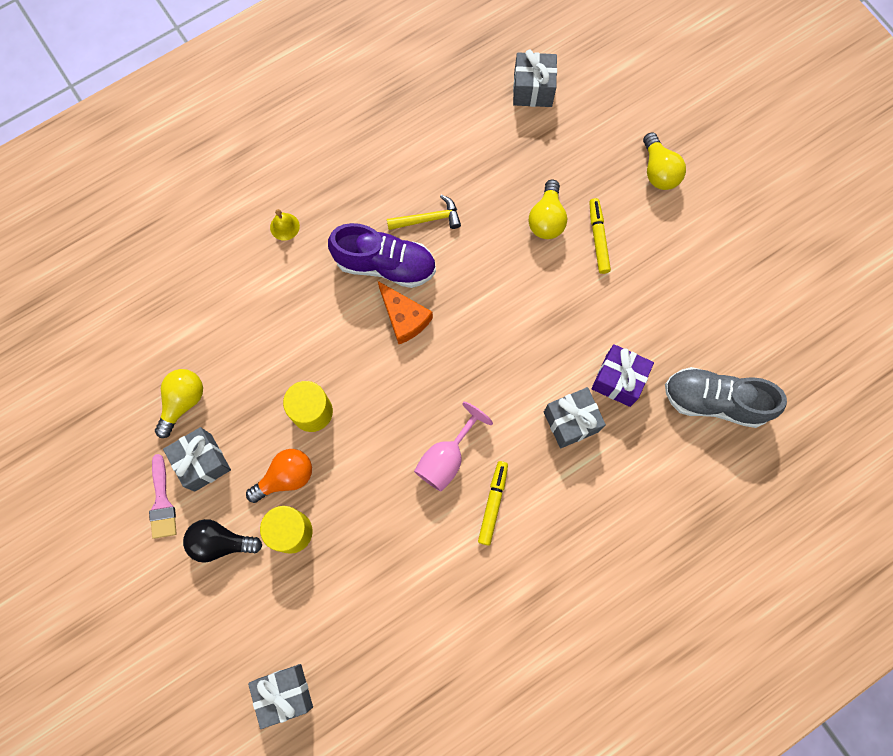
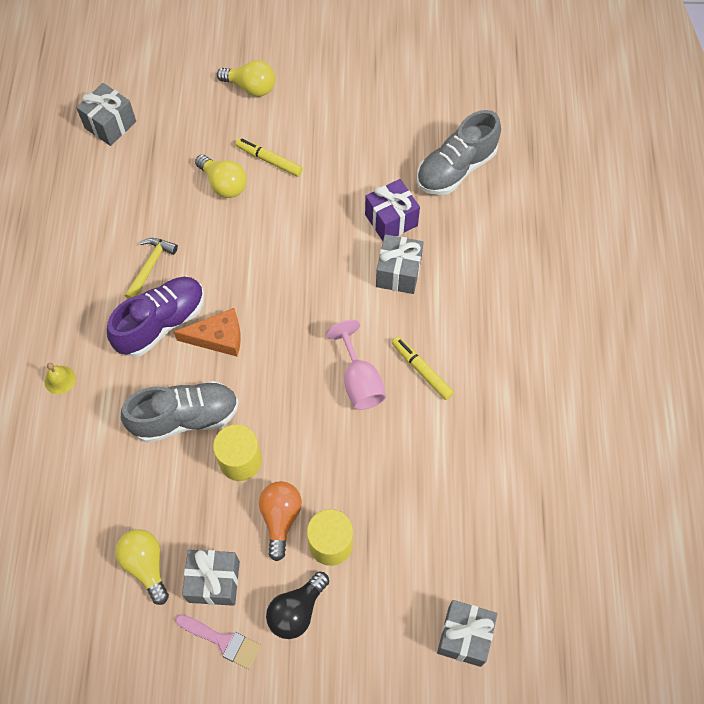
camera: 55 degrees left, 10 degrees down
(319, 343) = (185, 417): none -> grey shoe

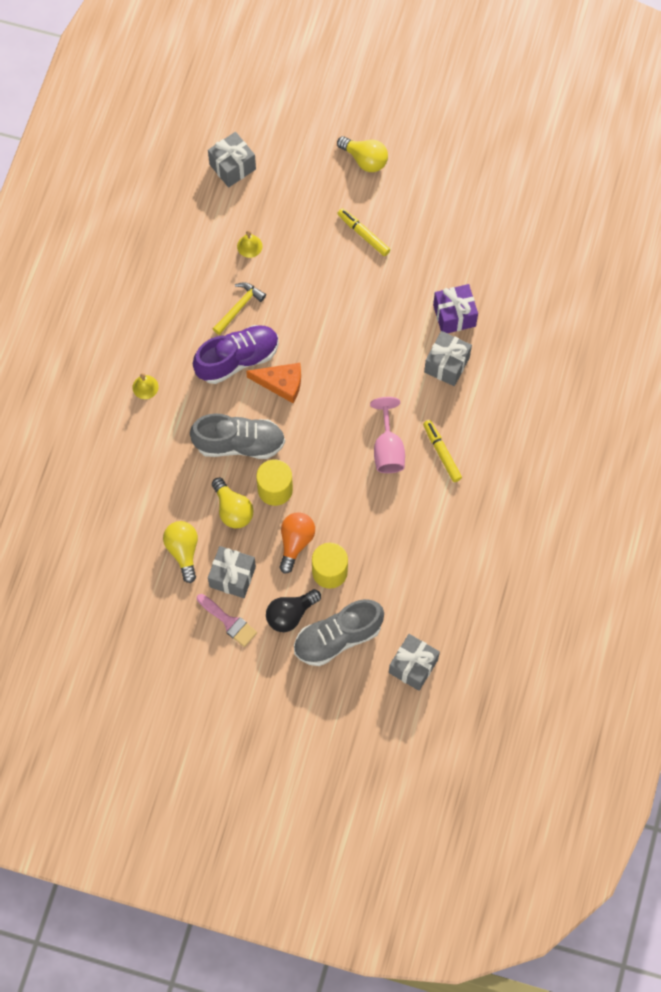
camera: 15 degrees right, 5 degrees up
(147, 200) = (249, 246): none -> yellow bell
(224, 184) = (318, 247): yellow light bulb -> yellow light bulb (232, 509)
(456, 169) = (525, 282): grey shoe -> grey shoe (337, 638)

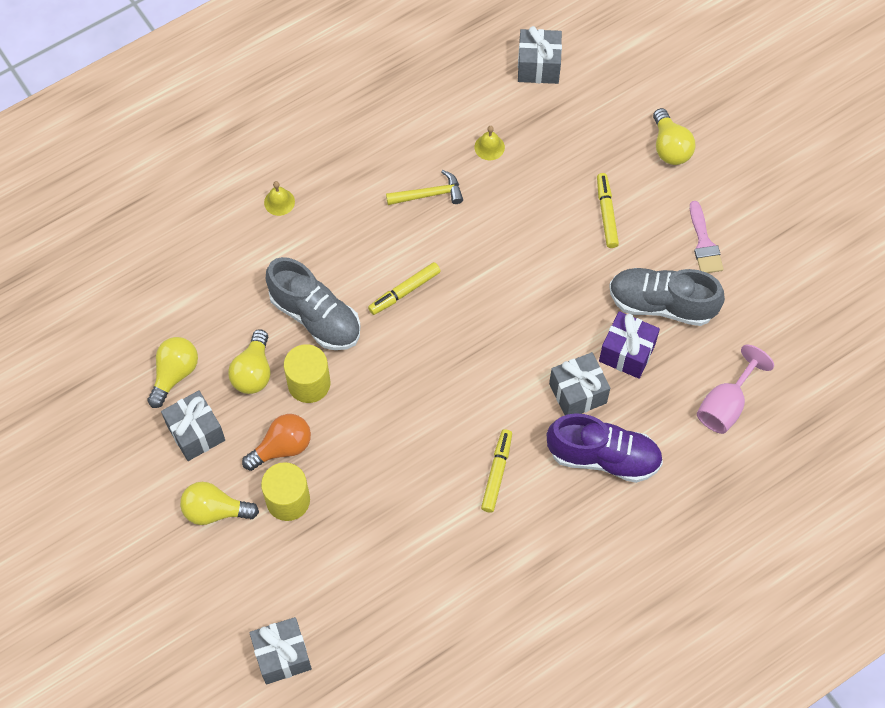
camera: 40 degrees right, 5 degrees down
(229, 622) = (154, 472): pink brush -> pink brush (704, 243)
(237, 359) = (384, 239): purple shoe -> purple shoe (603, 457)
(281, 383) = (404, 291): orange cheese -> yellow marker
(290, 614) = (215, 511): black light bulb -> yellow light bulb
(337, 638) = (237, 569): grey shoe -> grey shoe (661, 304)
(388, 449) = (448, 429): pink goblet -> pink goblet (725, 405)

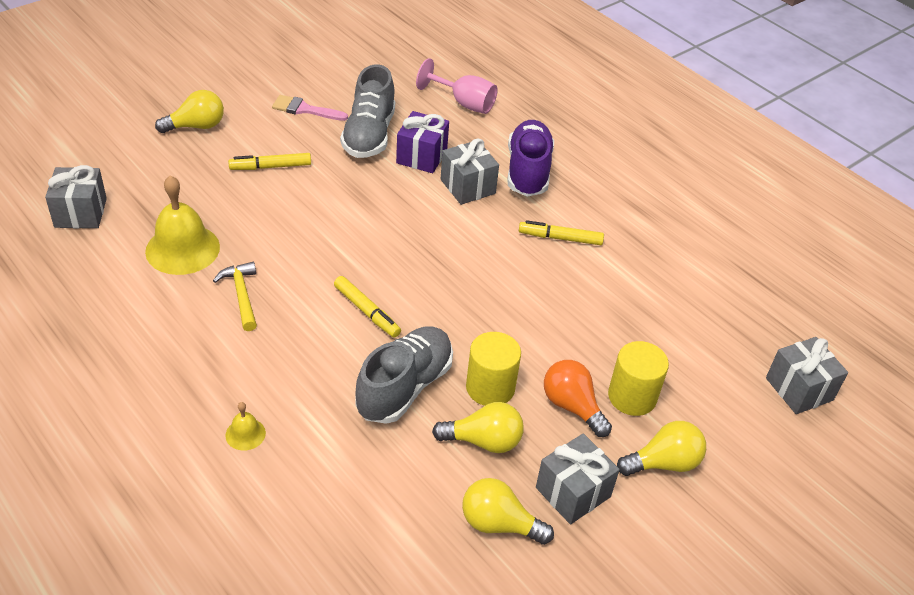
camera: 100 degrees left, 20 degrees down
(215, 511) = (663, 463): yellow light bulb -> yellow light bulb turned 105 degrees counterclockwise
(489, 147) = (182, 249): yellow bell -> yellow bell, size x2.14
(704, 243) = (304, 109): pink brush -> pink brush turned 150 degrees counterclockwise

